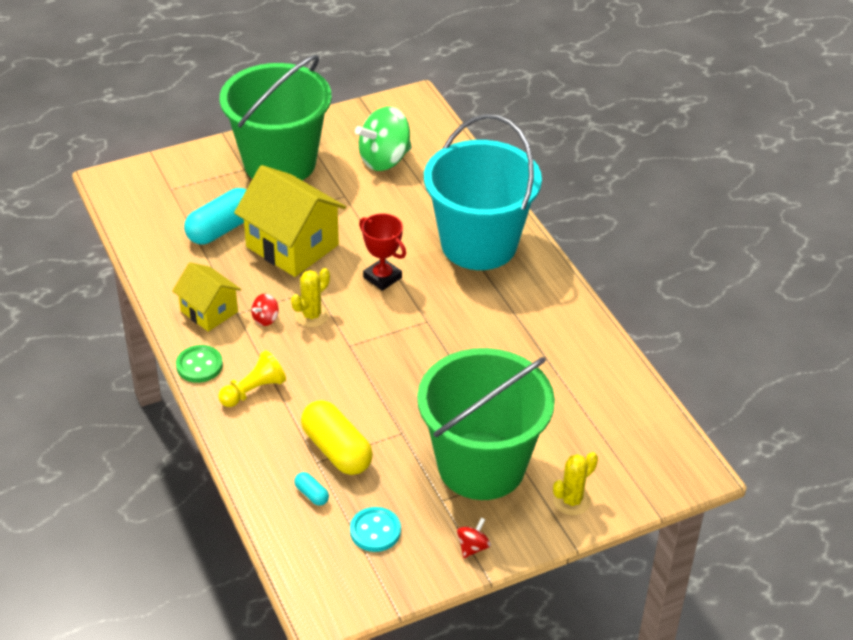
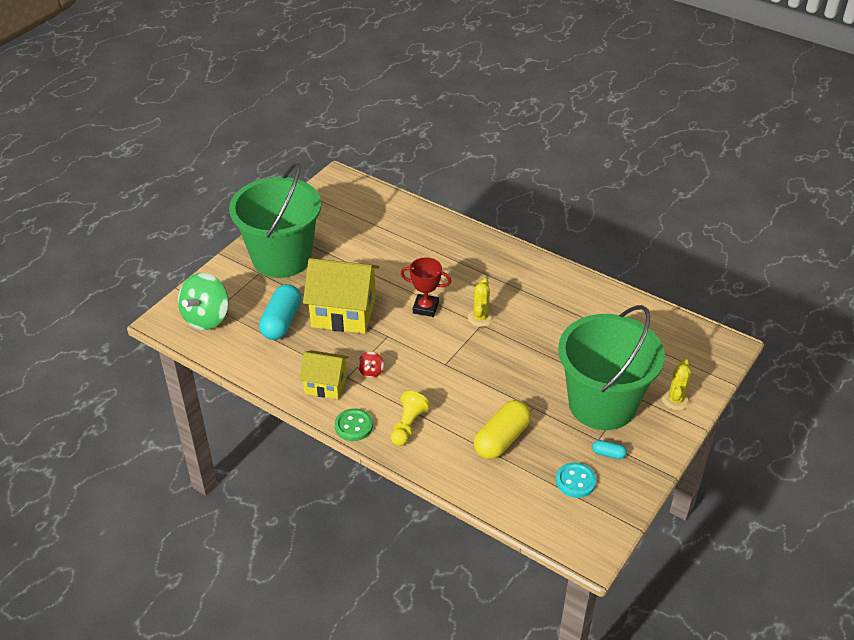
camera: 30 degrees left, 0 degrees up
(311, 316) = (401, 355): yellow cactus -> yellow cactus (480, 318)
(311, 494) = (512, 478): turquoise capsule -> turquoise capsule (608, 454)
(337, 450) = (501, 439): yellow capsule -> yellow capsule turned 75 degrees counterclockwise
(384, 159) = (354, 226): green spinning top -> green spinning top (206, 318)
(473, 547) = (645, 460): red spinning top -> none
(479, 244) = (469, 258): turquoise bucket -> none

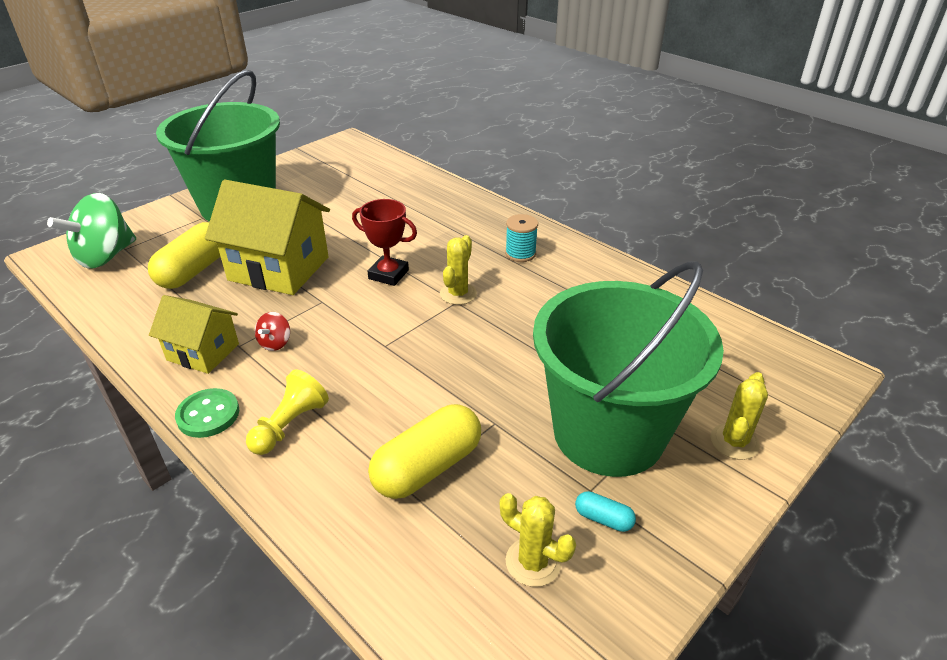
camera: 10 degrees right, 5 degrees down
(282, 322) = (194, 270): turquoise capsule -> yellow capsule
(514, 278) = (520, 254): none -> turquoise spool
(575, 481) = (533, 562): turquoise button -> yellow cactus

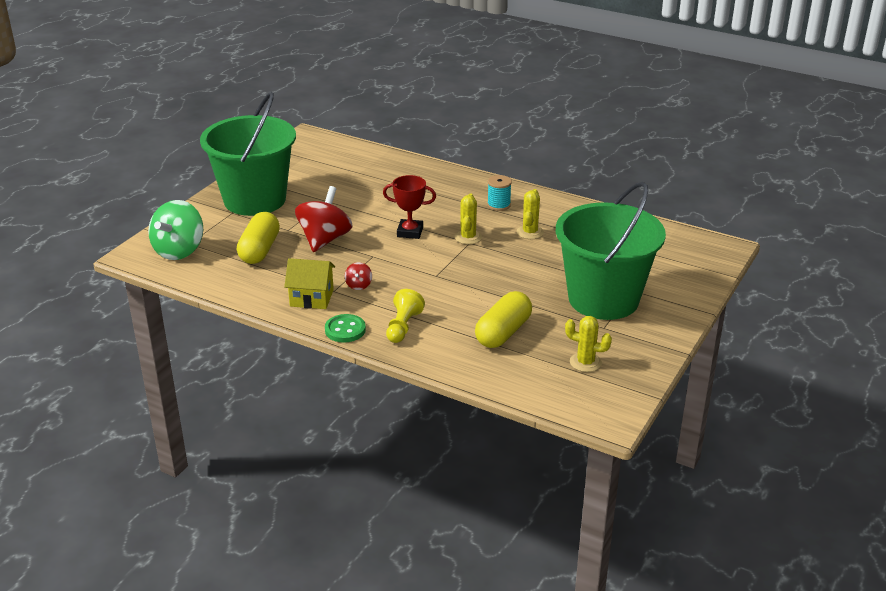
camera: 15 degrees left, 5 degrees down
(279, 269) = (324, 240): yellow house -> red spinning top
(603, 518) = (616, 338): turquoise capsule -> none
(734, 442) = (678, 292): yellow cactus -> yellow cactus (530, 232)

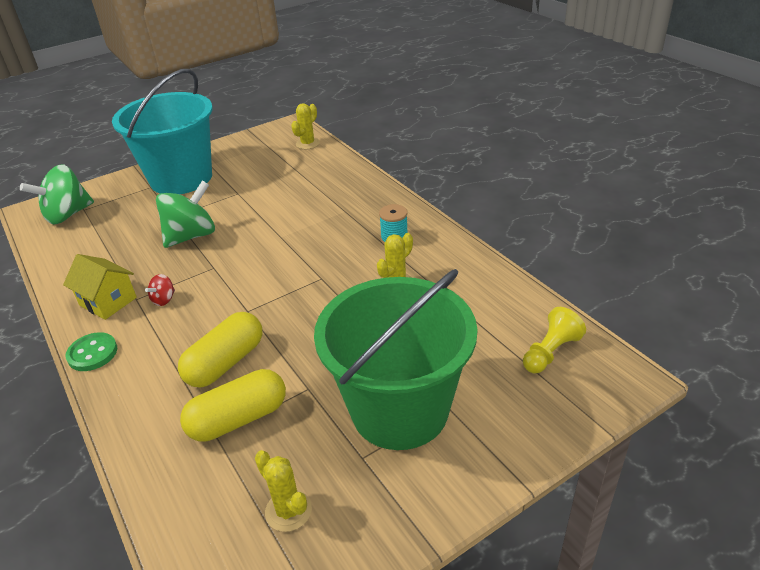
camera: 30 degrees right, 5 degrees up
(255, 200) = (181, 178): green bucket -> turquoise bucket
(259, 250) = (127, 232): yellow capsule -> yellow capsule (226, 363)
(324, 240) = (191, 236): red spinning top -> green spinning top
(403, 326) = (148, 369): yellow pawn -> yellow pawn (550, 352)
(410, 232) = (275, 248): red trophy -> none
(468, 237) = (325, 271): yellow cactus -> yellow cactus (307, 144)

